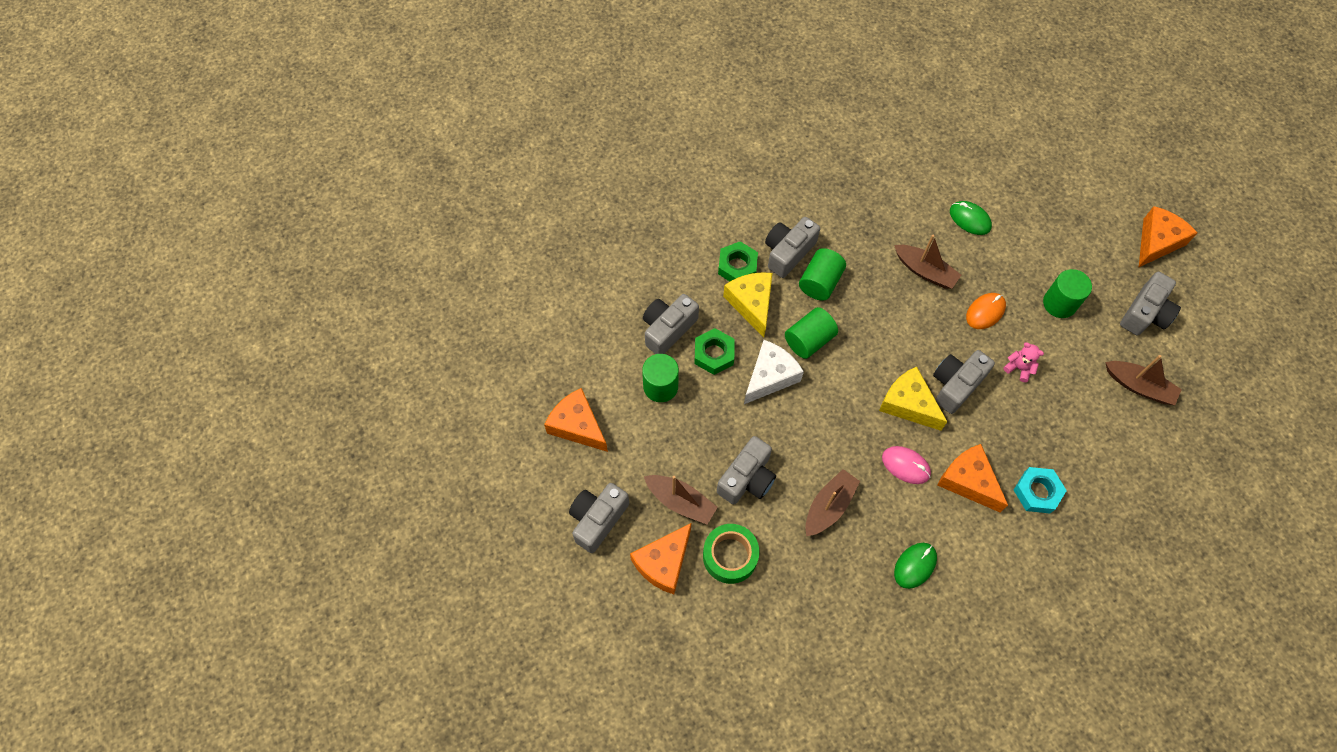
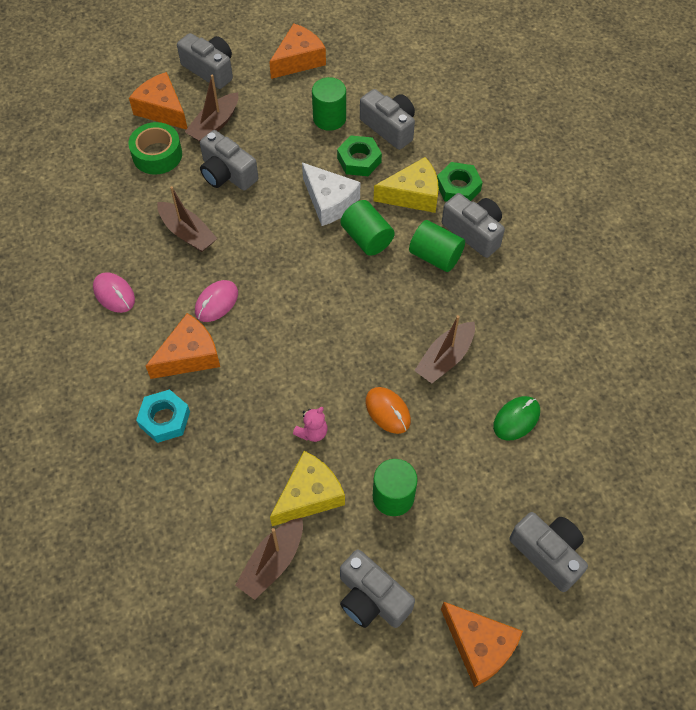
camera: 95 degrees right, 5 degrees down
(908, 404) = (283, 315): yellow cheese -> yellow cheese (309, 495)
(915, 565) = (114, 294): green mouse -> pink mouse
(956, 385) = (299, 364): grey camera -> grey camera (548, 553)

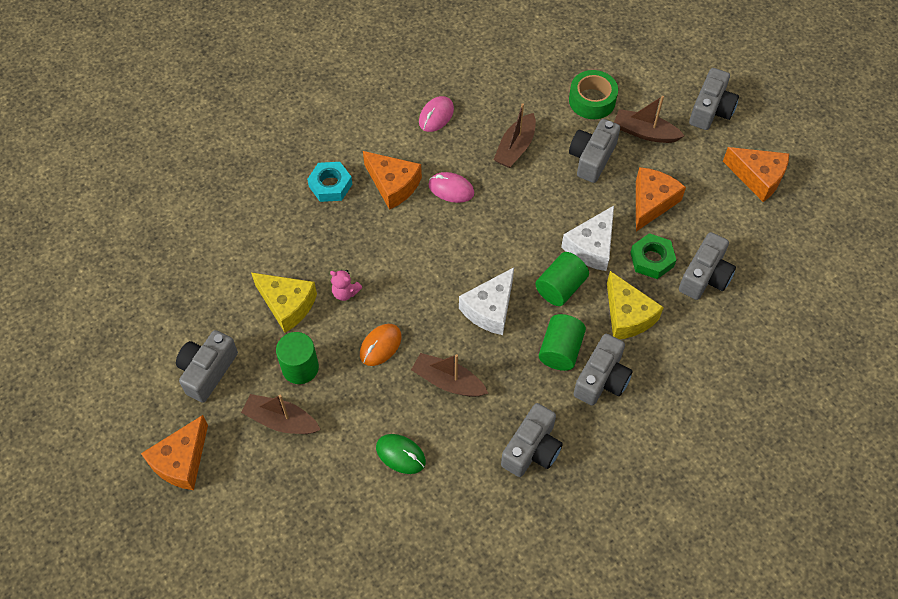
camera: 75 degrees right, 0 degrees up
(162, 110) = (645, 88): orange cheese -> orange cheese (651, 202)
(272, 562) = (224, 293): brown boat -> brown boat (281, 420)
(329, 118) = (694, 222): green cylinder -> none
(373, 302) = (490, 309): none -> white cheese
(458, 187) = (653, 354): green nut -> none
(548, 553) = (273, 503): grey camera -> grey camera (532, 449)

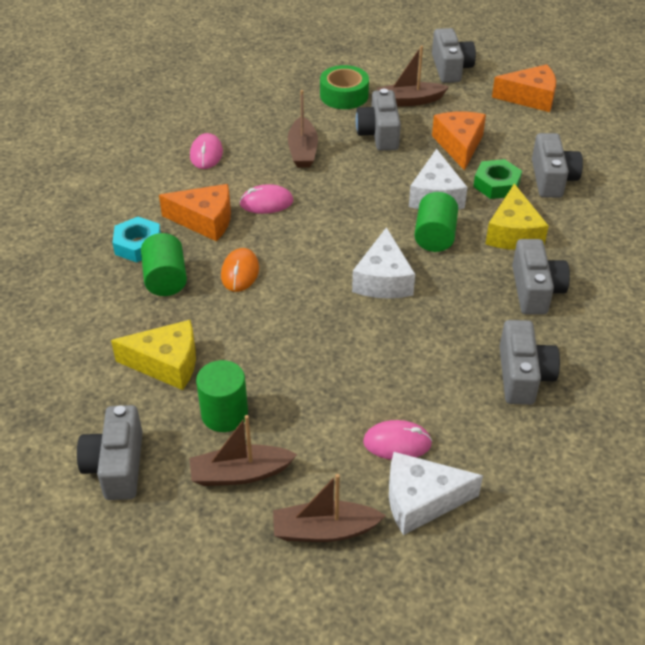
camera: 30 degrees left, 15 degrees down
(181, 461) = (147, 572): orange cheese -> none
(345, 292) = (223, 327): pink teddy bear -> none
(380, 346) = (297, 356): orange mouse -> orange mouse (240, 272)
(385, 508) = (421, 500): none -> white cheese
(400, 454) = (397, 443): green mouse -> pink mouse
(448, 381) = (392, 356): brown boat -> brown boat (324, 530)
(560, 350) = (477, 284): green cylinder -> green cylinder (165, 279)
(627, 315) = (513, 233): yellow cheese -> yellow cheese turned 60 degrees clockwise

